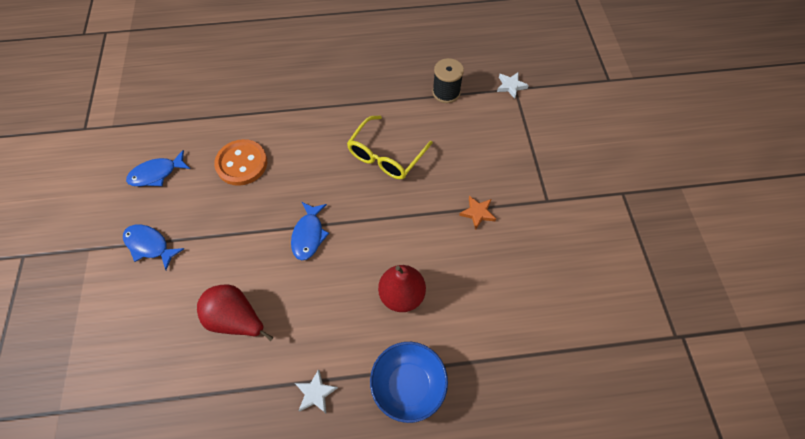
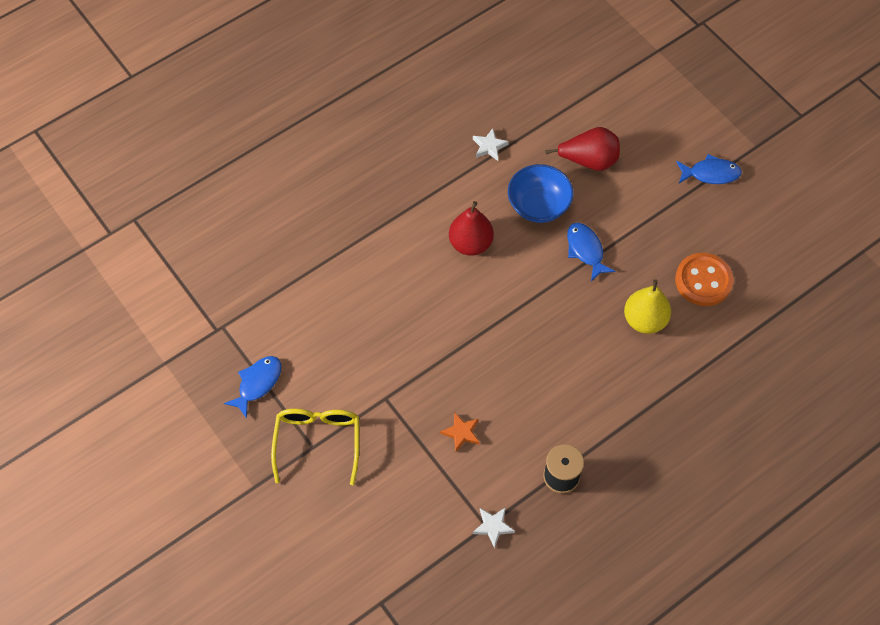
camera: 150 degrees right, 0 degrees up
(157, 174) = (770, 231): blue fish -> blue fish (257, 383)
(309, 158) = (644, 320): none -> yellow pear
(386, 155) = (573, 363): yellow glasses -> yellow glasses (318, 442)
(408, 385) = (424, 184): blue bowl -> blue bowl (538, 205)
(477, 213) = (446, 349): orange star -> orange star (461, 433)

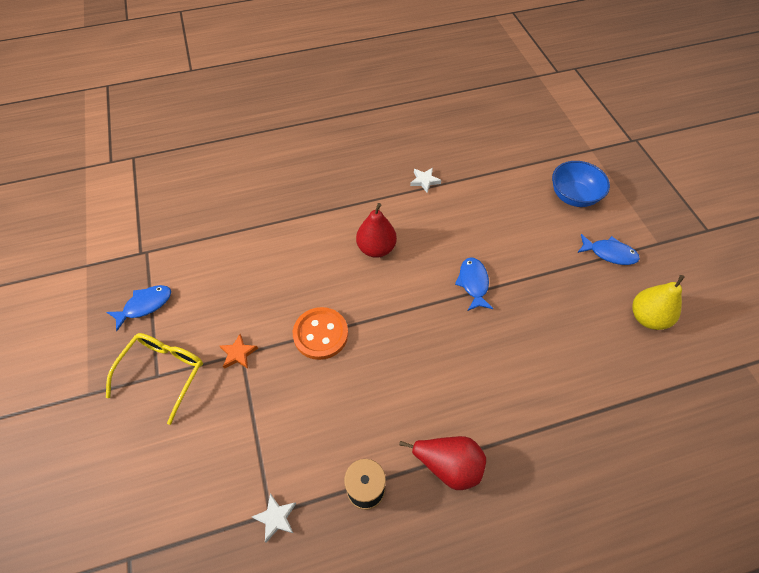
camera: 20 degrees right, 5 degrees down
(461, 433) = (291, 409): orange star -> orange star (238, 353)
(538, 205) = (446, 236): blue bowl -> blue bowl (574, 196)
(589, 161) = (503, 213): red pear -> red pear (448, 465)
(644, 320) = (506, 361): yellow pear -> yellow pear (647, 317)
(703, 281) = (574, 343): orange button -> orange button (320, 334)

